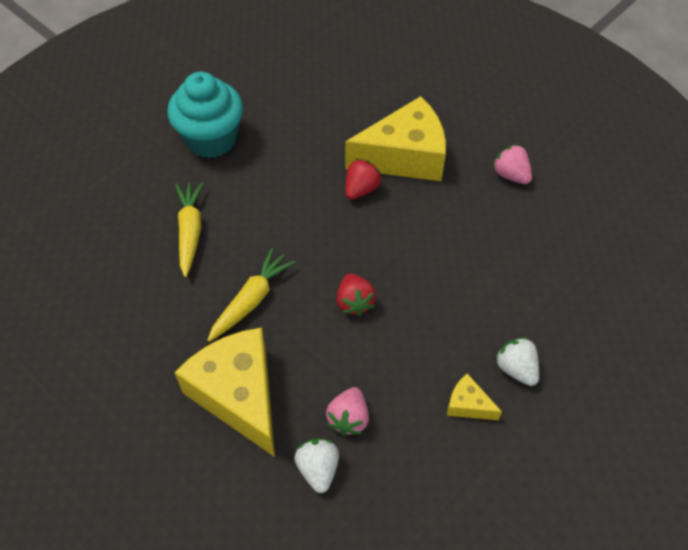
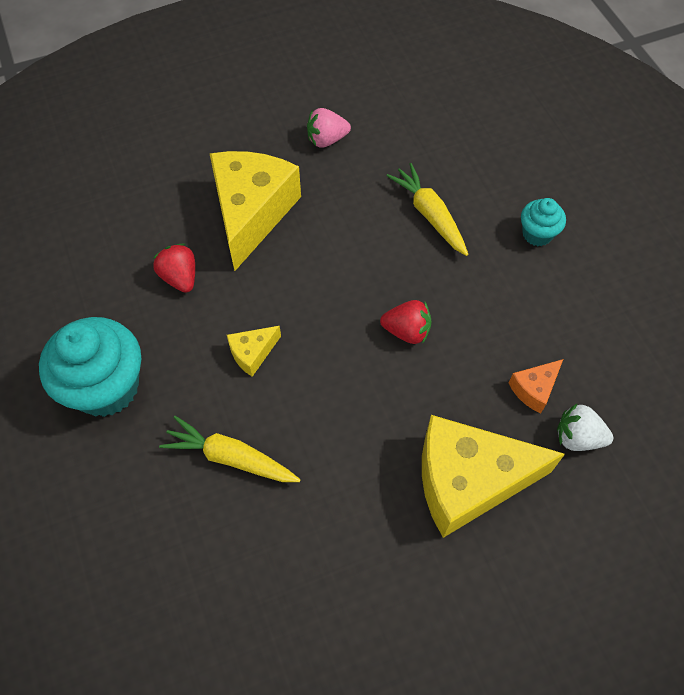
camera: 65 degrees left, 5 degrees up
(251, 300) = (357, 427): yellow carrot -> yellow carrot (429, 215)
(348, 418) = (534, 389): pink strawberry -> orange cheese
(361, 189) = (270, 268): red strawberry -> red strawberry (180, 277)
(468, 405) = (558, 286): yellow cheese -> yellow cheese (252, 353)
(516, 368) = (537, 234): white strawberry -> turquoise cupcake

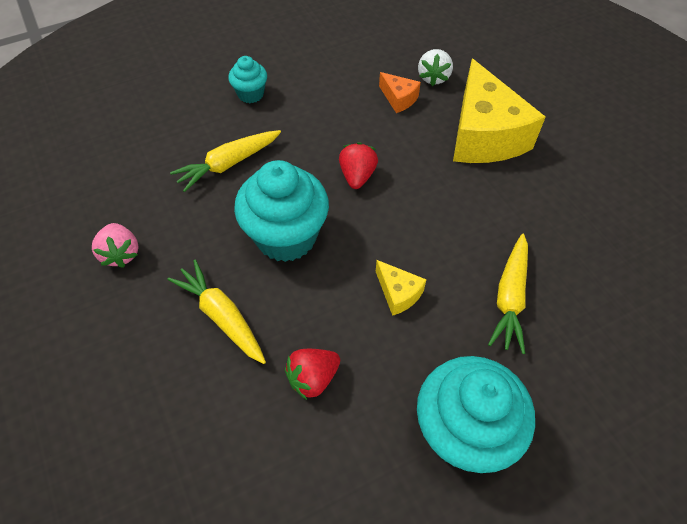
camera: 95 degrees left, 5 degrees down
(251, 213) = (222, 316): yellow cheese -> yellow carrot
(331, 262) = (286, 237): none -> turquoise cupcake

